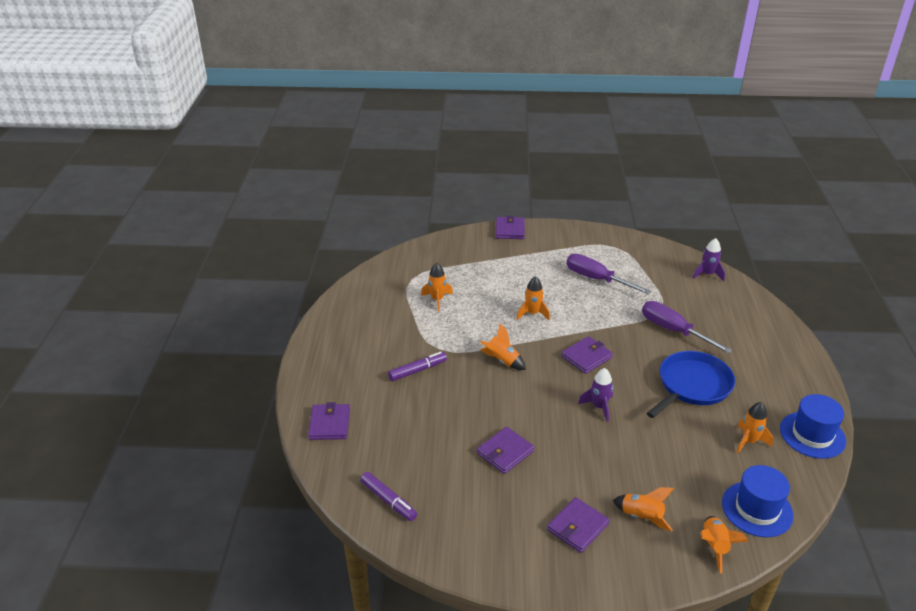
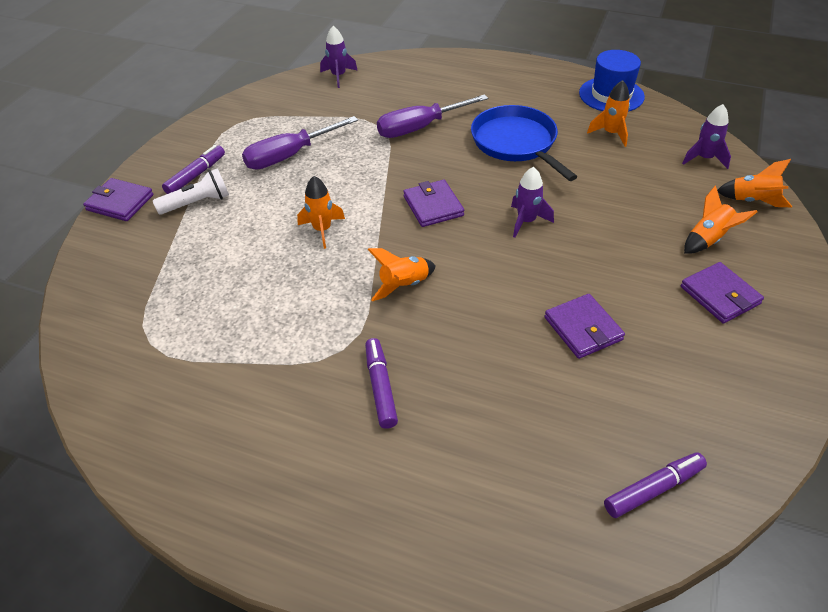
camera: 70 degrees left, 10 degrees up
(329, 424) = (462, 543): purple wallet -> none
(437, 300) = (226, 323): orange rocket -> none
(527, 257) = (197, 203): none -> white flashlight
(551, 248) = (196, 175): none -> purple marker
(757, 509) = (704, 158): blue hat -> purple rocket

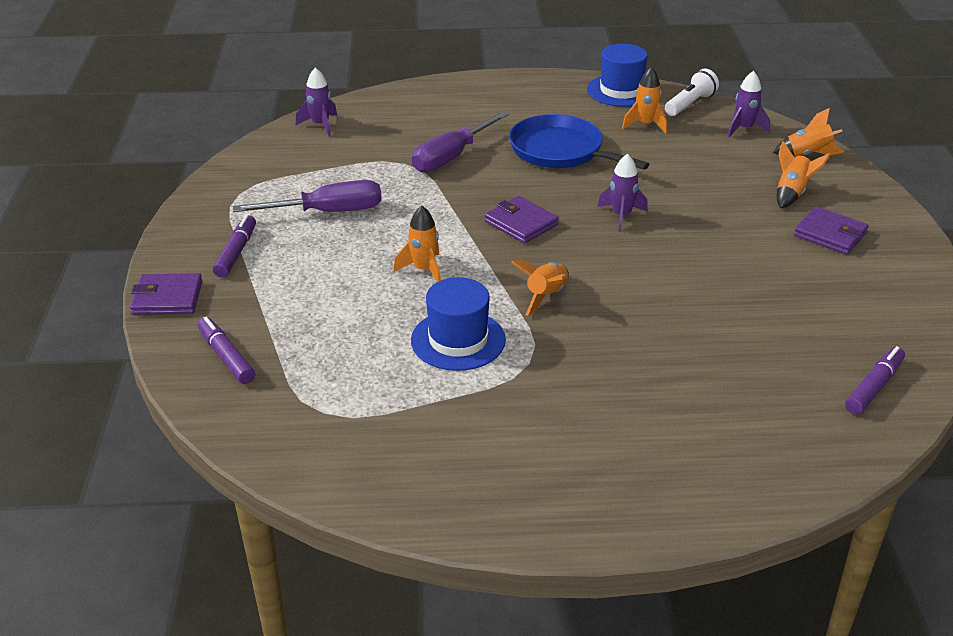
camera: 25 degrees left, 10 degrees down
(197, 203) = (262, 277): white flashlight -> white flashlight (690, 104)
(289, 156) = (329, 212): purple screwdriver -> purple screwdriver turned 135 degrees counterclockwise
(301, 307) = (458, 340): none -> blue hat
(380, 387) = (590, 382): purple marker -> purple marker (226, 357)
(583, 329) = (735, 288): purple wallet -> none

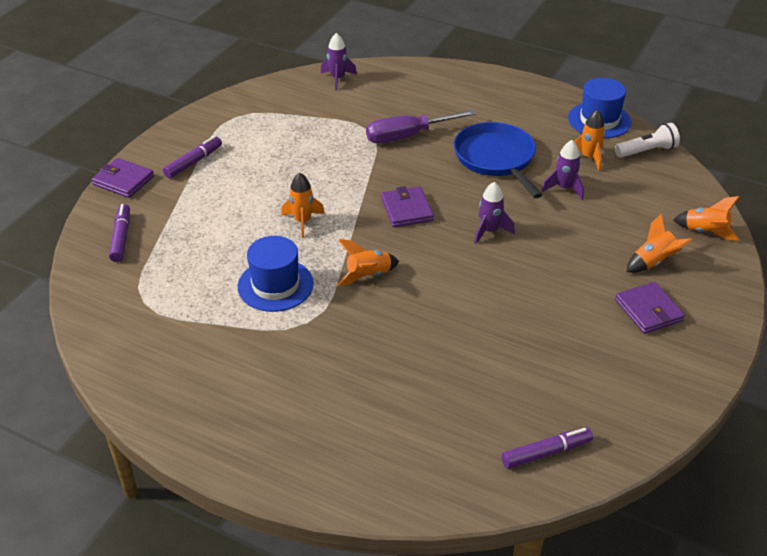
camera: 30 degrees right, 5 degrees up
(329, 212) = (280, 152): purple screwdriver -> none
(744, 129) = (672, 189): purple rocket -> purple rocket (564, 188)

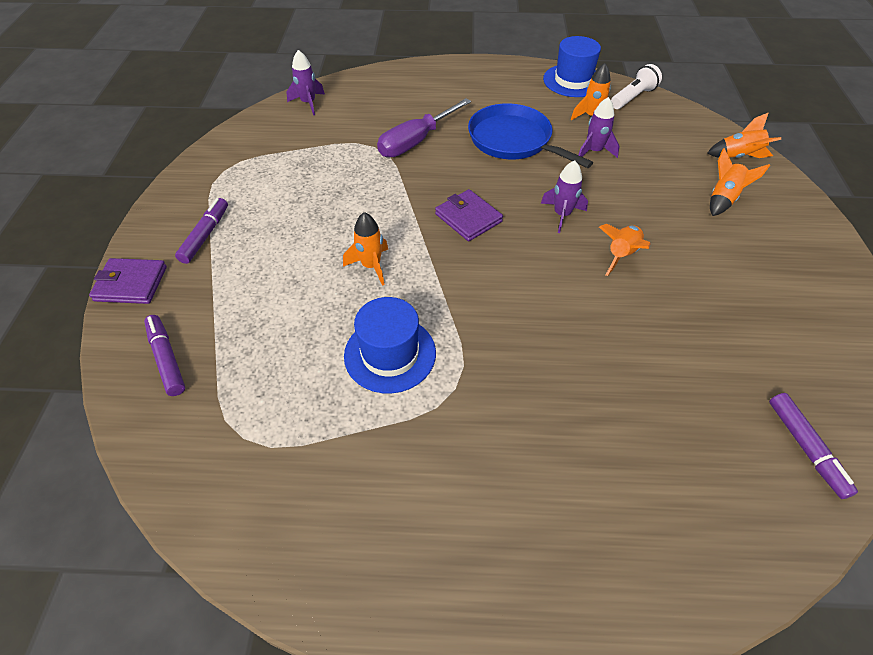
camera: 25 degrees left, 10 degrees up
(368, 275) = (481, 305): orange rocket -> orange rocket (621, 255)
(546, 453) = (805, 448): purple marker -> purple marker turned 120 degrees clockwise
(648, 310) = (759, 248): purple wallet -> none

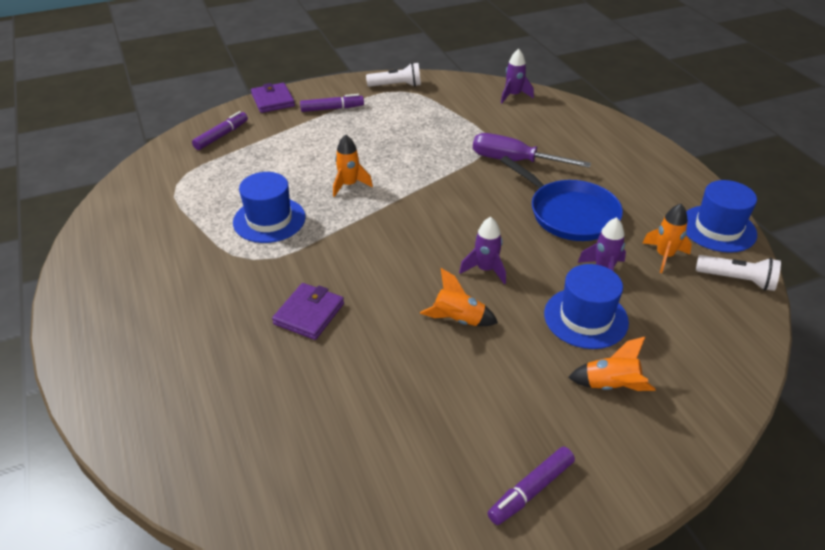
camera: 65 degrees right, 10 degrees down
(209, 170) = (396, 86): none -> white flashlight
(468, 218) = (438, 216): purple wallet -> purple wallet (309, 314)
(513, 140) = (570, 214): blue pan -> blue pan turned 120 degrees clockwise
(646, 182) = (585, 318): none -> blue hat
(738, 156) = (708, 390): orange rocket -> none
(805, 448) = (282, 490): purple marker -> purple marker (531, 490)

